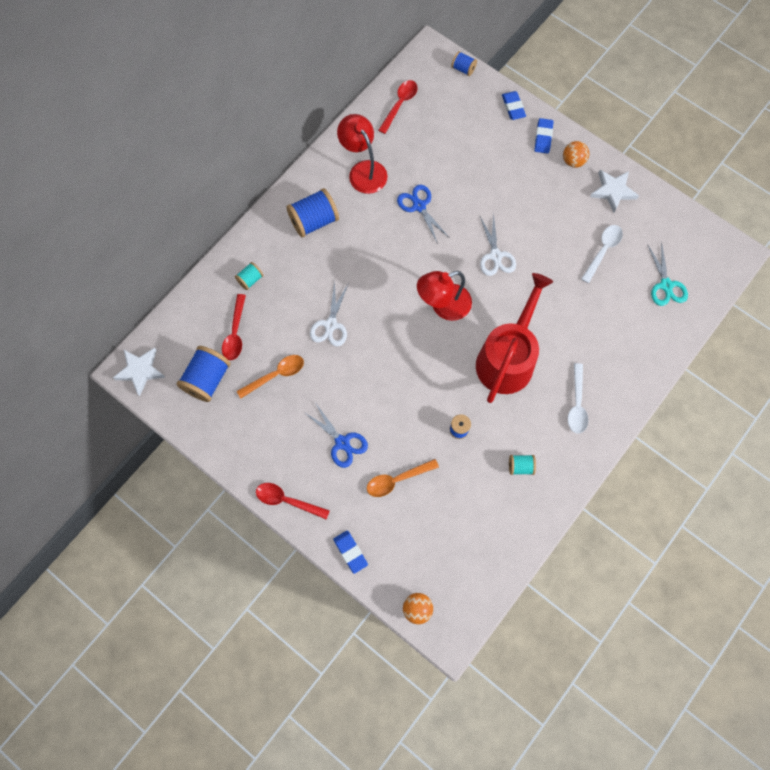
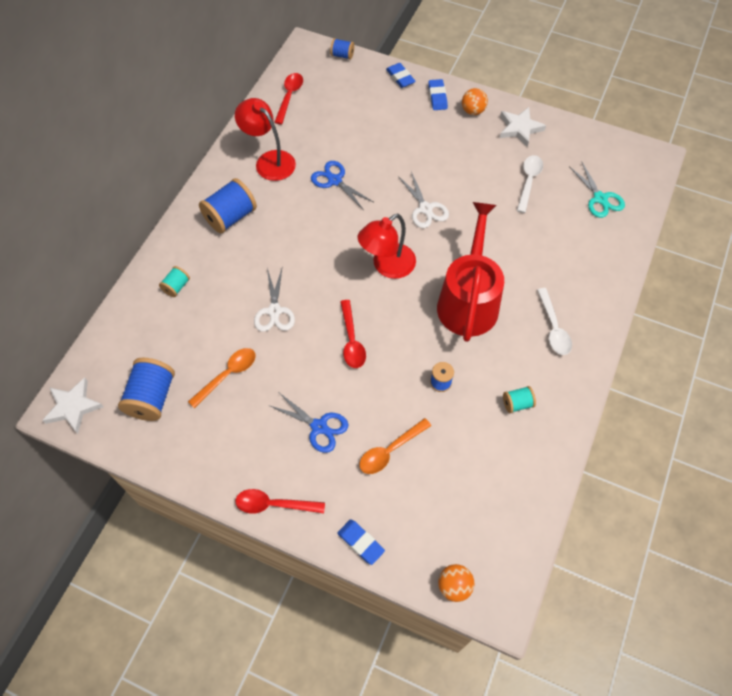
camera: 15 degrees left, 10 degrees down
(235, 333) = (172, 343): red spoon -> red spoon (351, 340)

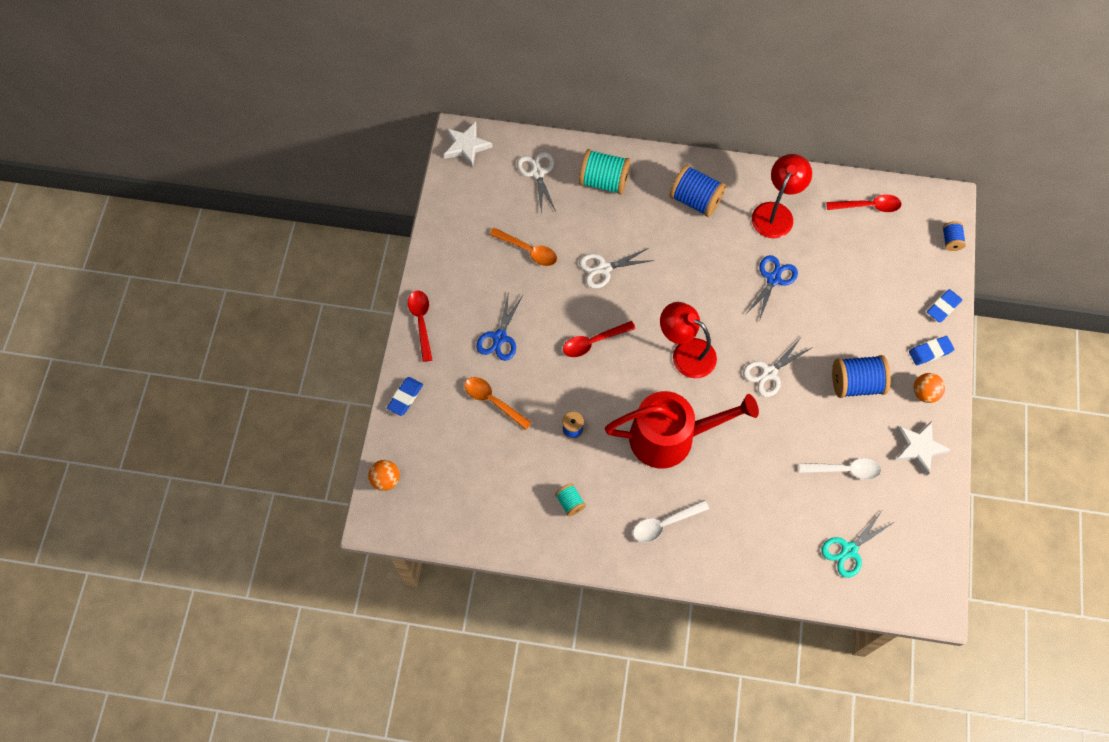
camera: 75 degrees right, 5 degrees up
(139, 344) = (537, 173): none -> white scissors
(152, 397) = (490, 200): blue spool -> blue spool (856, 383)
(176, 287) = (603, 181): turquoise spool -> turquoise spool, size x1.91

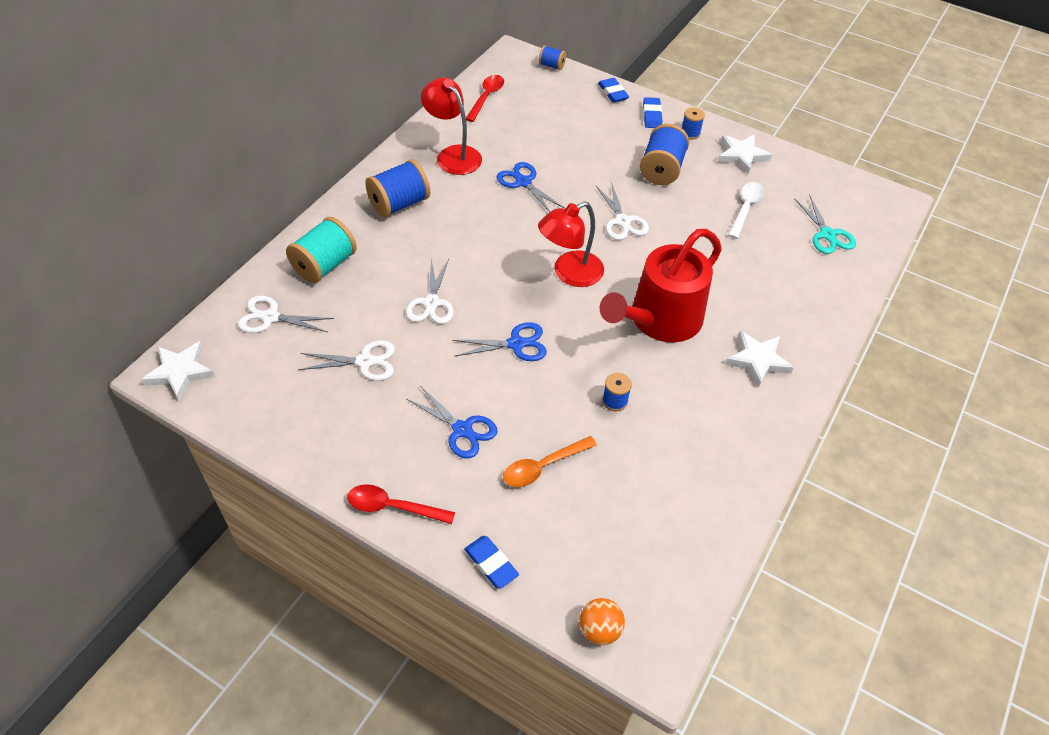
camera: 70 degrees left, 15 degrees down
(528, 250) = (365, 362): orange spoon -> white scissors
(570, 502) = (704, 435): turquoise spool -> none
(593, 342) = (516, 344): red spoon -> blue scissors
(664, 524) = (757, 360): white spoon -> white star
(670, 437) = (660, 320): red watering can -> red watering can turned 150 degrees counterclockwise
(924, 393) = (690, 133): orange ball -> blue spool

